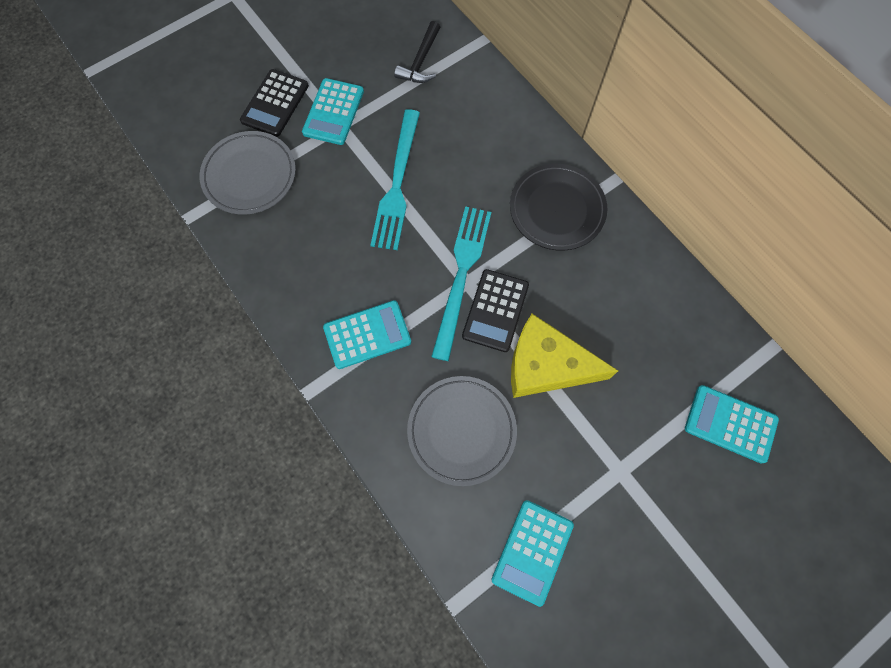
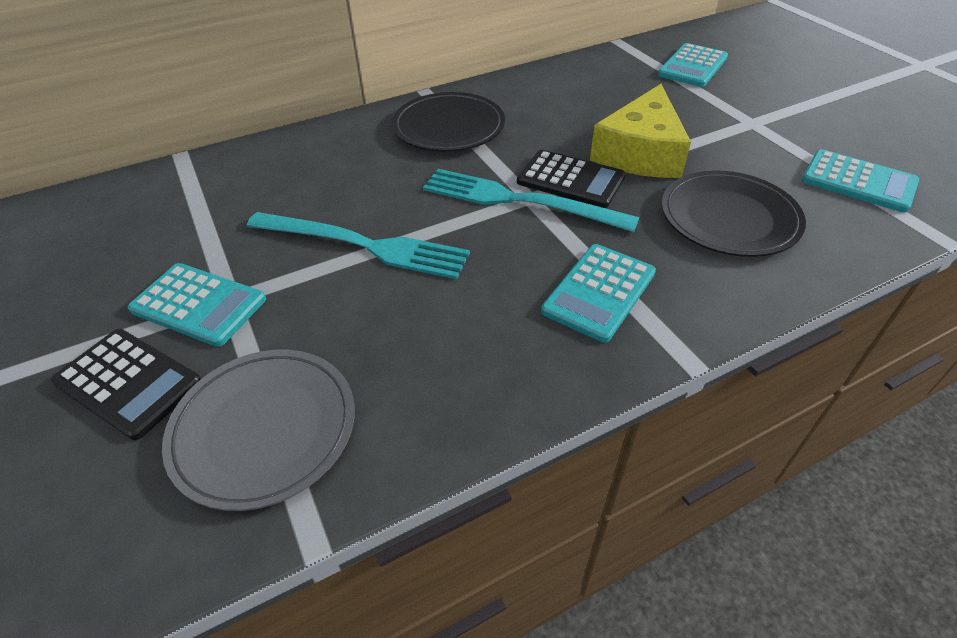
camera: 80 degrees left, 25 degrees down
(367, 335) = (599, 292): turquoise calculator -> turquoise calculator turned 135 degrees counterclockwise
(420, 61) = (173, 208): black hammer -> none
(461, 430) = (729, 218): grey plate -> black plate

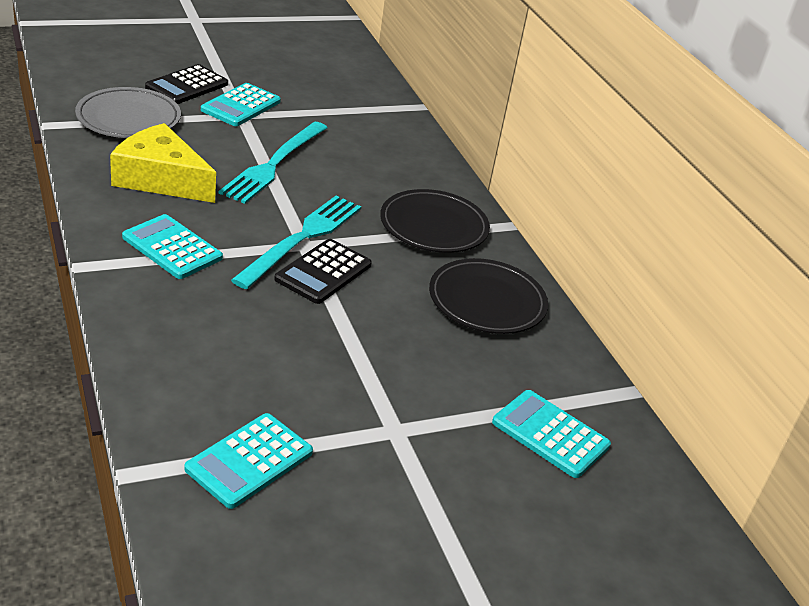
camera: 90 degrees right, 10 degrees down
(640, 152) = (356, 326): yellow cheese -> yellow cheese (161, 179)
(729, 218) = (228, 343): black plate -> black plate (487, 301)

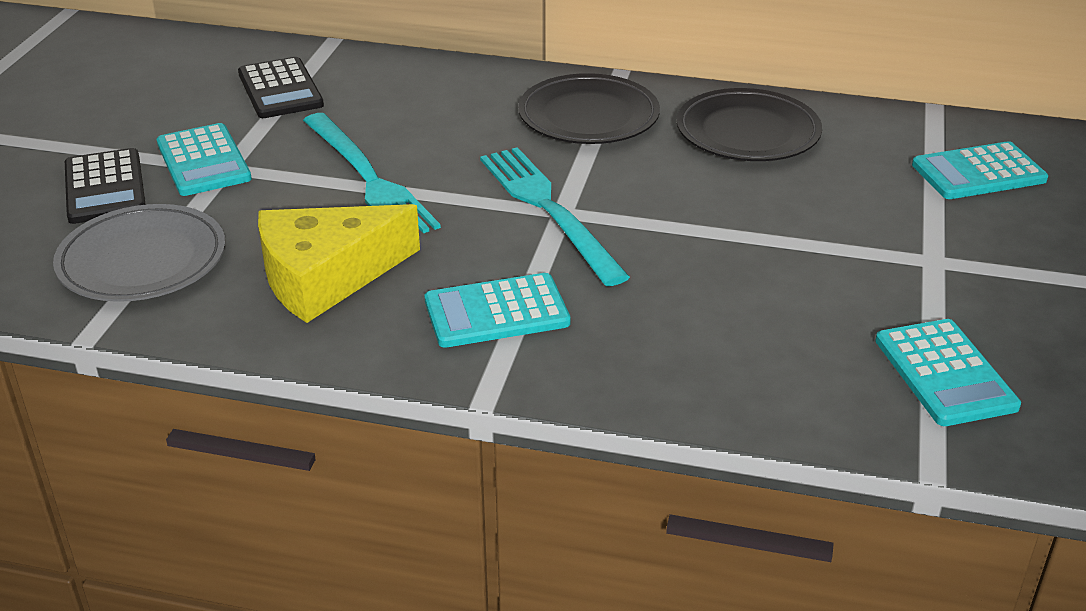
camera: 50 degrees left, 0 degrees up
(323, 272) = (626, 216): black calculator -> black calculator (280, 89)

